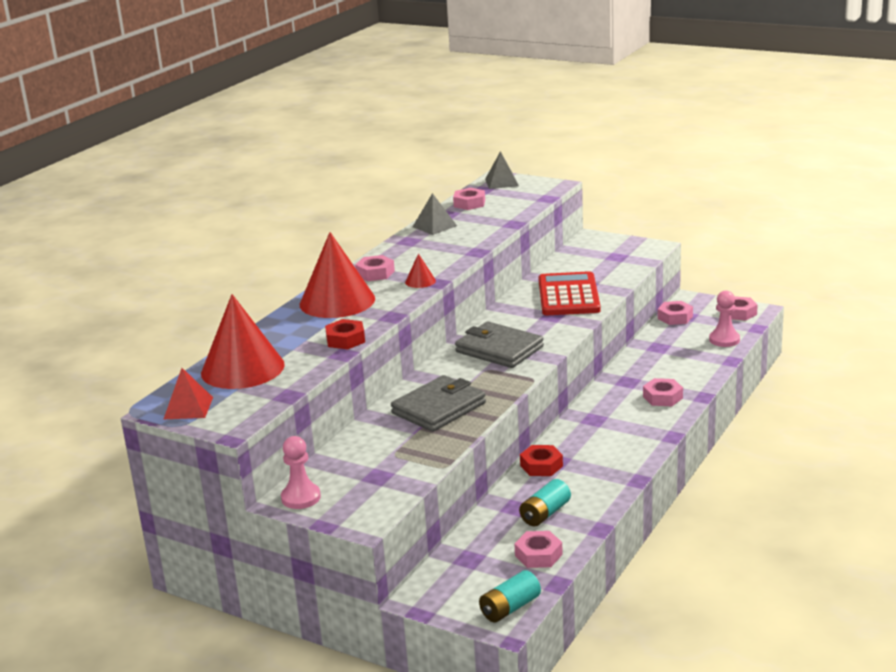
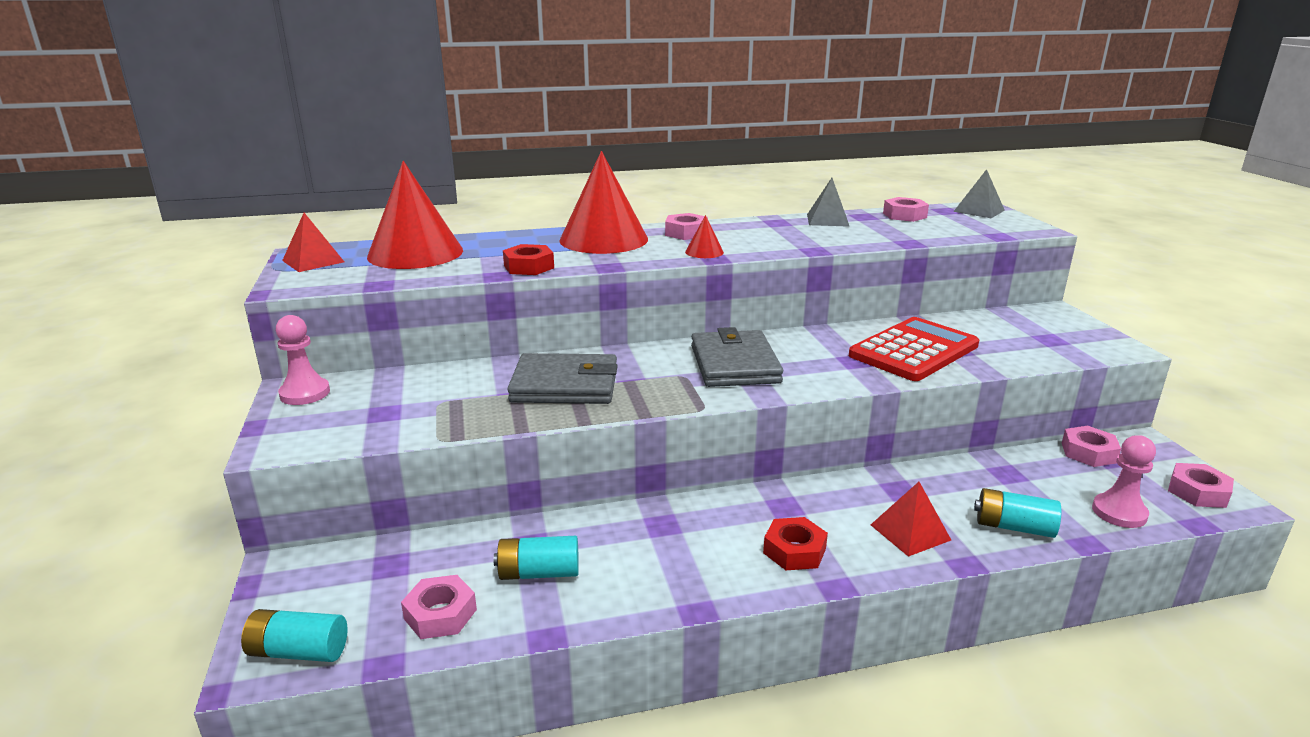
camera: 45 degrees right, 0 degrees up
(541, 466) = (638, 519): red nut -> red nut (794, 551)
(662, 397) = (910, 532): pink nut -> red pyramid
(696, 370) = (1013, 527): none -> turquoise battery

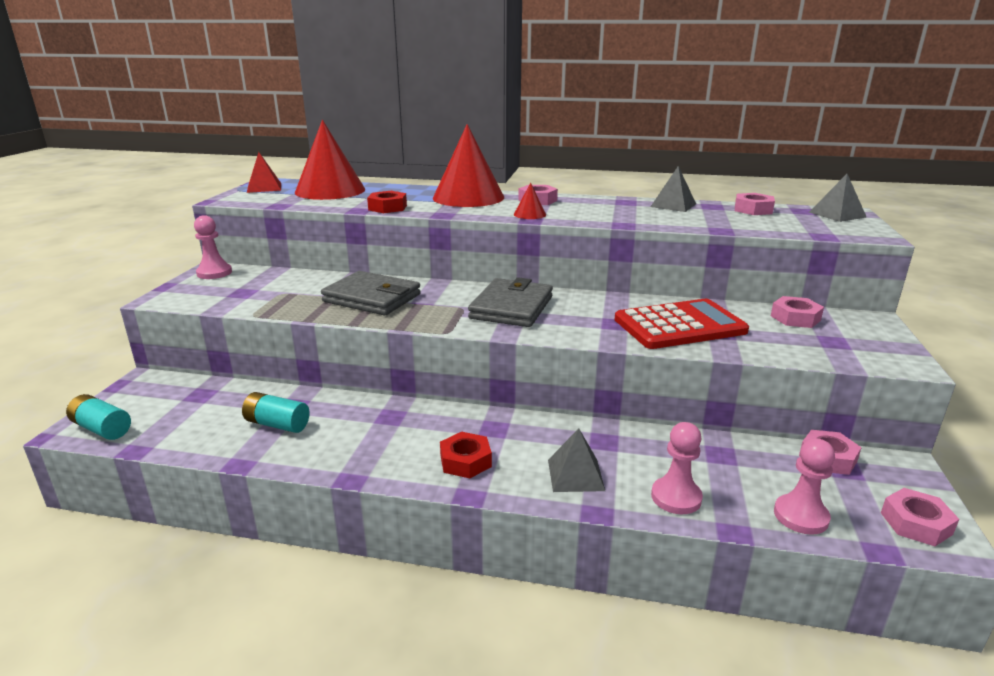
camera: 25 degrees right, 0 degrees up
(440, 614) = (195, 431): pink nut -> pink nut (795, 318)
(910, 532) = (575, 475): red pyramid -> grey pyramid
(1013, 527) = (676, 497): turquoise battery -> pink pawn

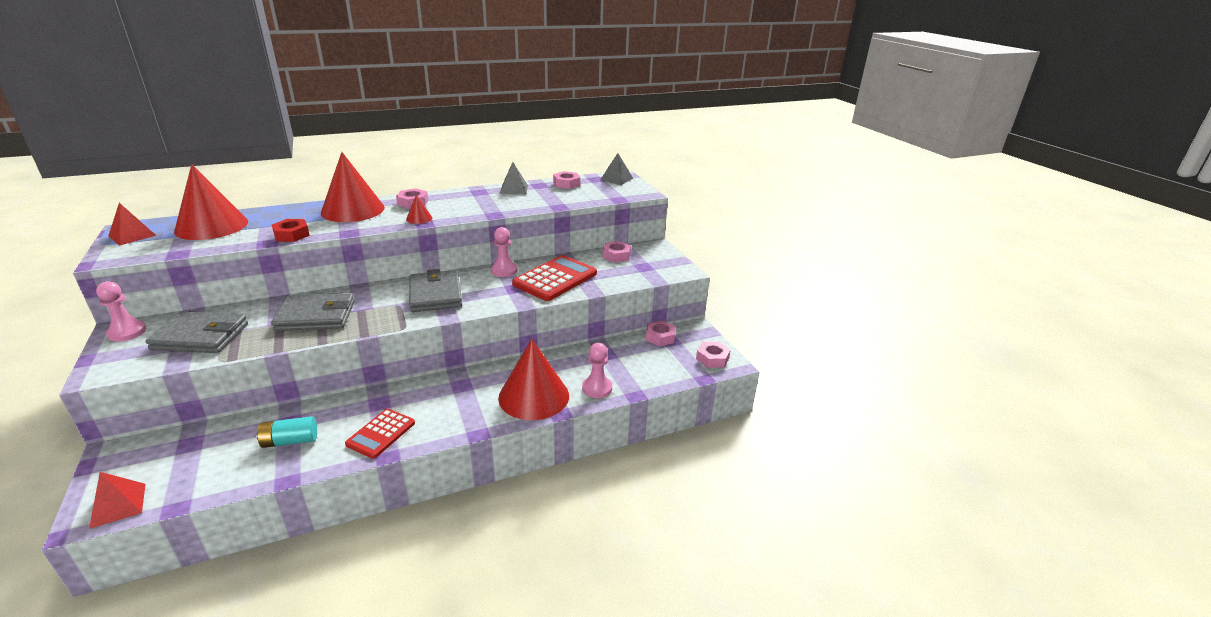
camera: 35 degrees left, 5 degrees up
(102, 429) = (118, 505): turquoise battery -> red pyramid
(261, 290) = (201, 336): none -> grey wallet
(364, 451) = (381, 433): none -> red calculator
(465, 461) = (459, 413): red nut -> none
(575, 475) = (534, 396): grey pyramid -> red cone
(800, 516) = (662, 375): pink pawn -> pink pawn (504, 270)

